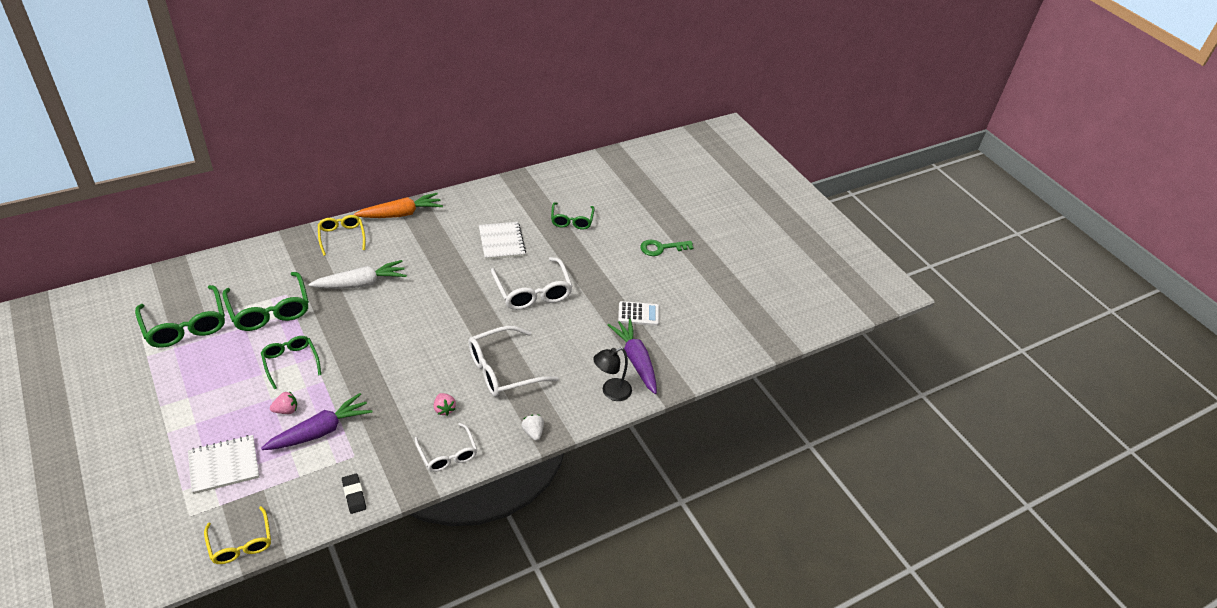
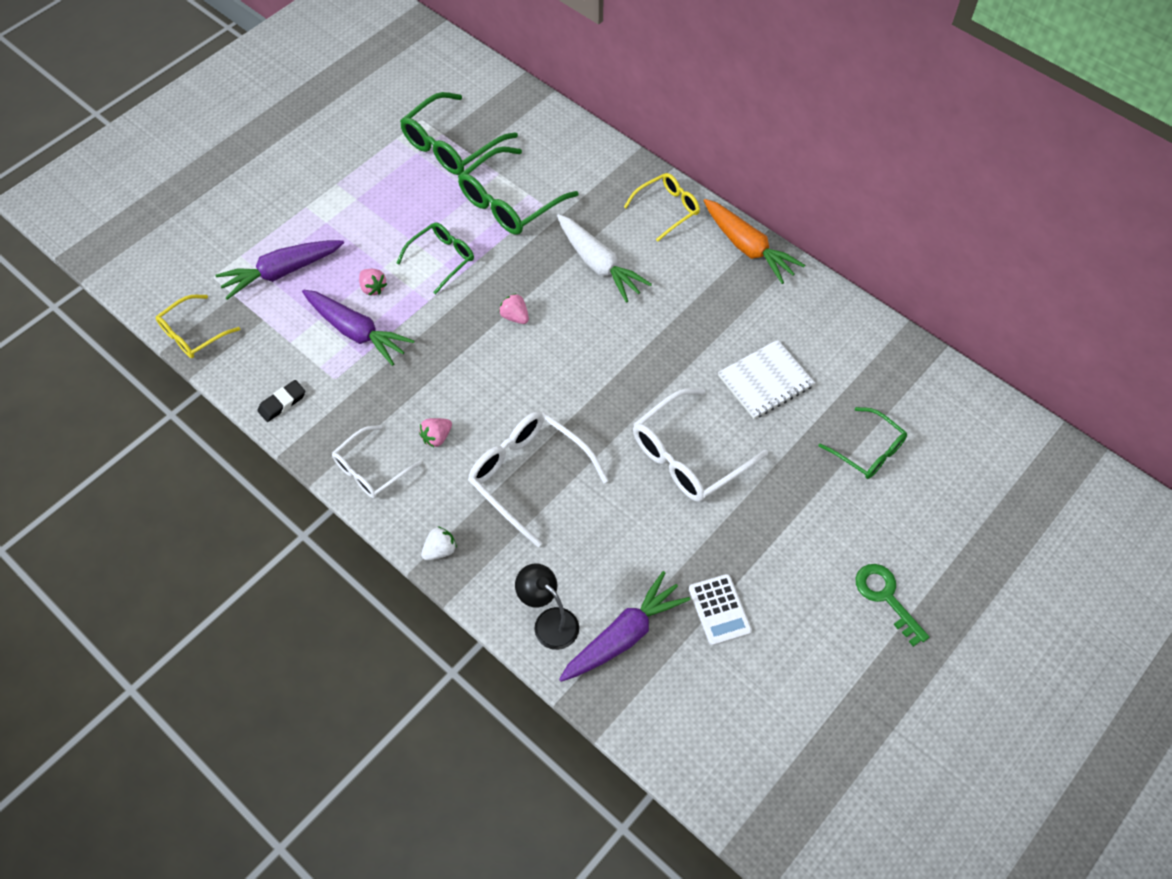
camera: 75 degrees right, 15 degrees up
(224, 465) = (281, 272): white notebook -> purple carrot
(372, 338) = (515, 316): none -> pink strawberry
(572, 220) = (868, 450): green glasses -> green glasses turned 120 degrees counterclockwise

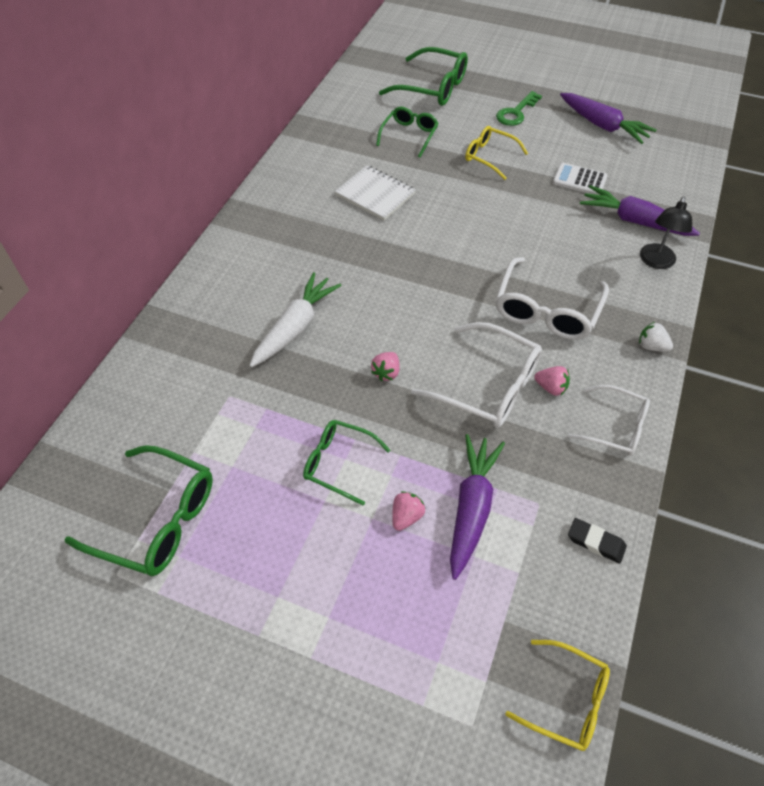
camera: 110 degrees left, 5 degrees down
(281, 272) = (428, 634): purple carrot -> purple carrot (603, 126)
(510, 202) = (235, 426): green glasses -> green glasses (432, 87)
(667, 209) = (206, 295): yellow glasses -> yellow glasses (489, 157)
(688, 456) = (468, 221): white glasses -> white glasses (488, 386)
(719, 610) = (579, 180): white calculator -> white calculator turned 120 degrees counterclockwise
(748, 248) = (237, 231): orange carrot -> none

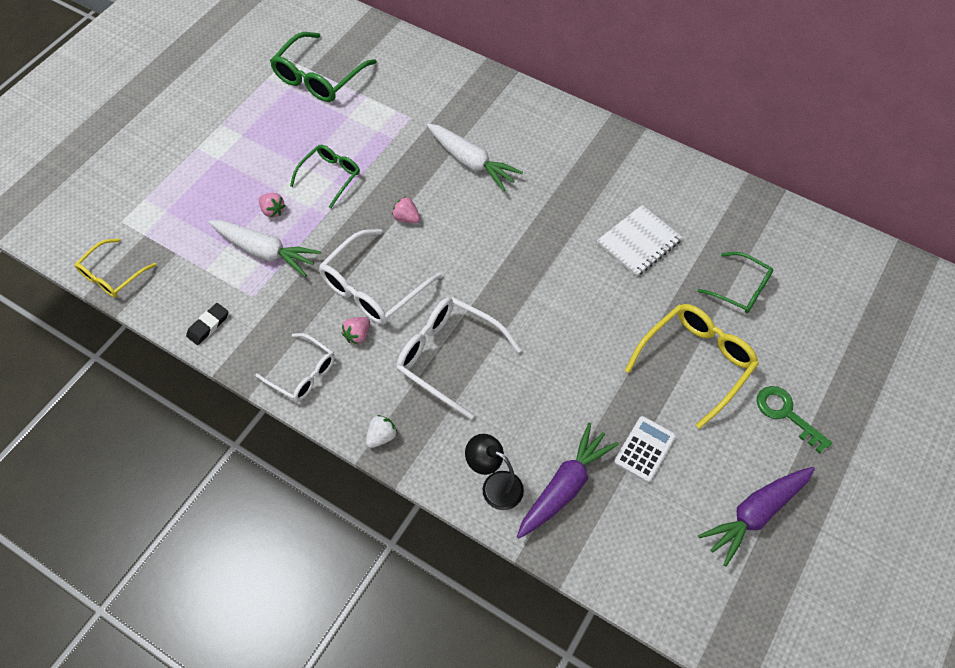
camera: 100 degrees right, 5 degrees up
(432, 87) = (841, 330): green glasses -> none
(471, 507) = (265, 252): purple carrot -> white carrot
(489, 157) = (695, 363): yellow glasses -> yellow glasses, size x1.58
(615, 427) = (302, 373): white glasses -> white glasses turned 90 degrees counterclockwise

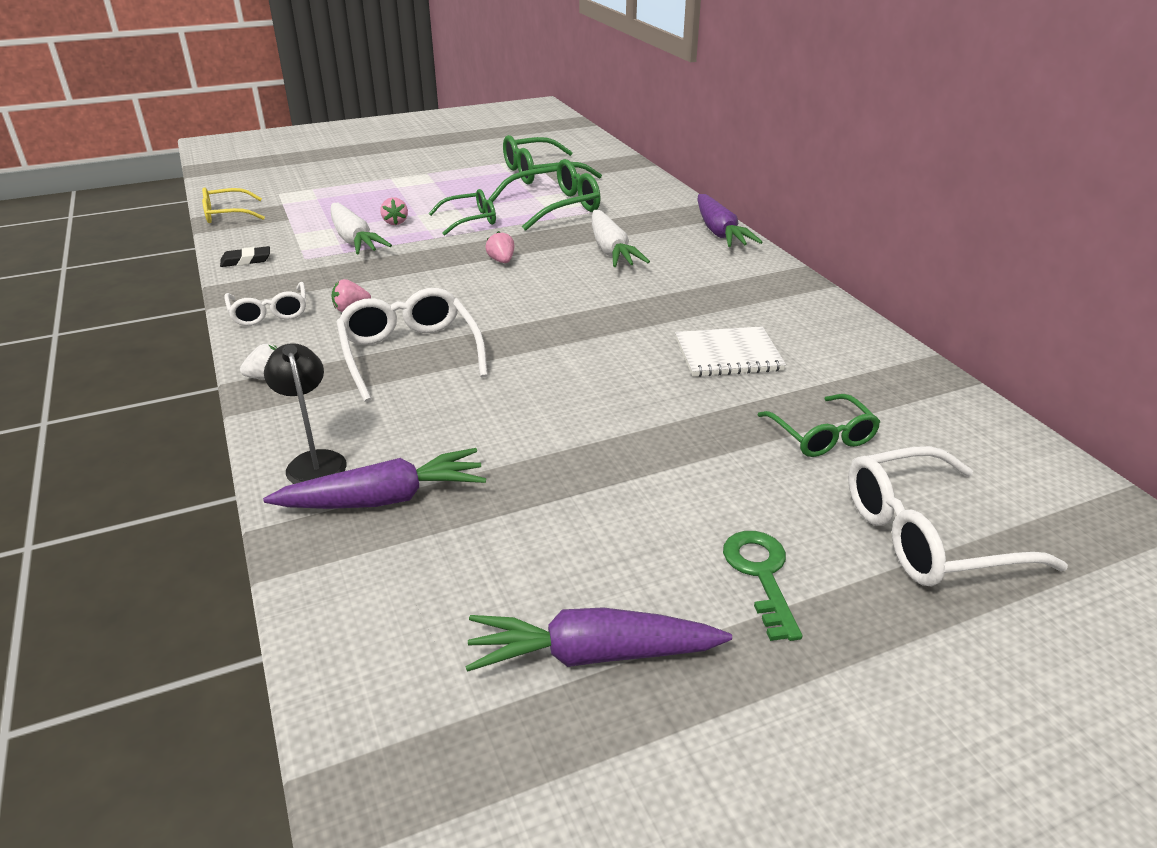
camera: 35 degrees right, 25 degrees down
(373, 287) = (409, 288): white glasses -> white glasses (927, 535)
(378, 124) = (555, 207): none -> green glasses
(526, 99) = (719, 232): none -> purple carrot
(644, 449) = (520, 514): white calculator -> none
(695, 363) = (683, 471): yellow glasses -> none

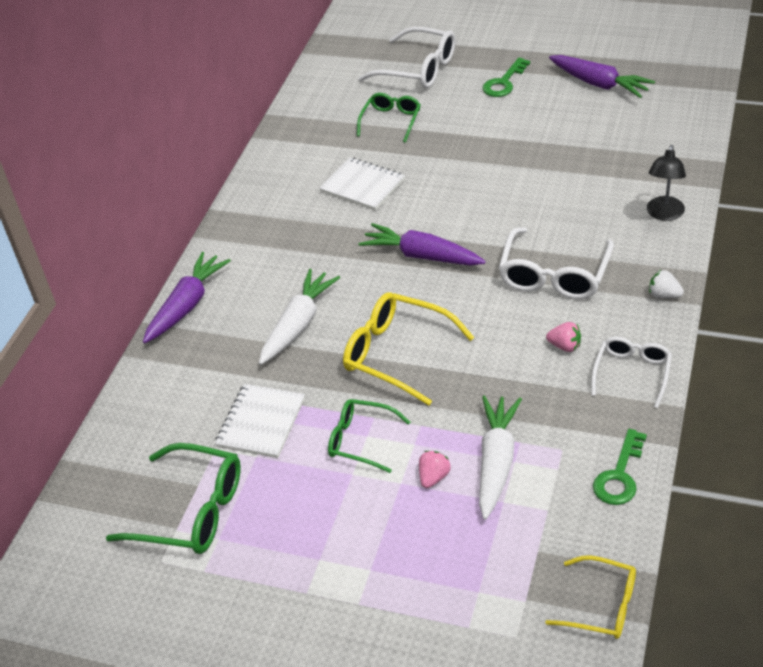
camera: 135 degrees left, 10 degrees up
(246, 260) = (620, 475): black eraser -> green key
(385, 499) = (638, 177): purple carrot -> purple carrot (421, 256)
(501, 261) = (397, 354): pink strawberry -> yellow glasses
(555, 207) = (261, 422): green glasses -> white notebook

